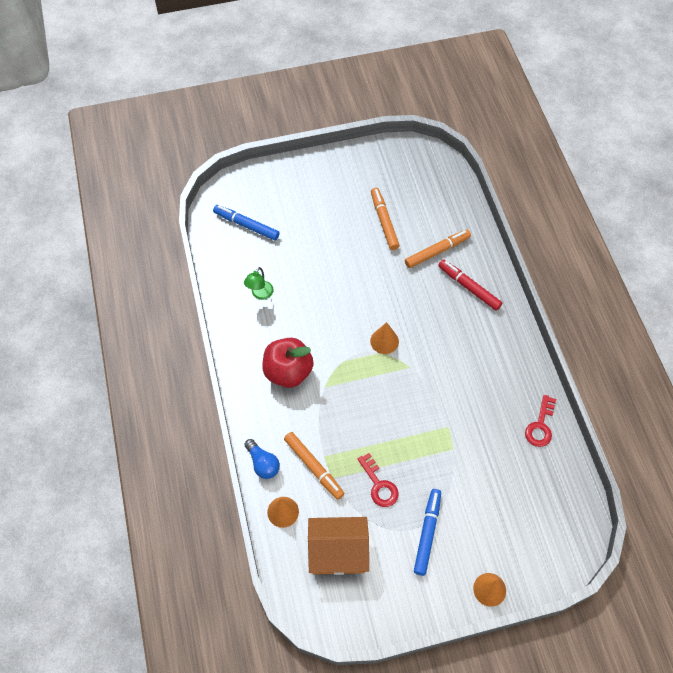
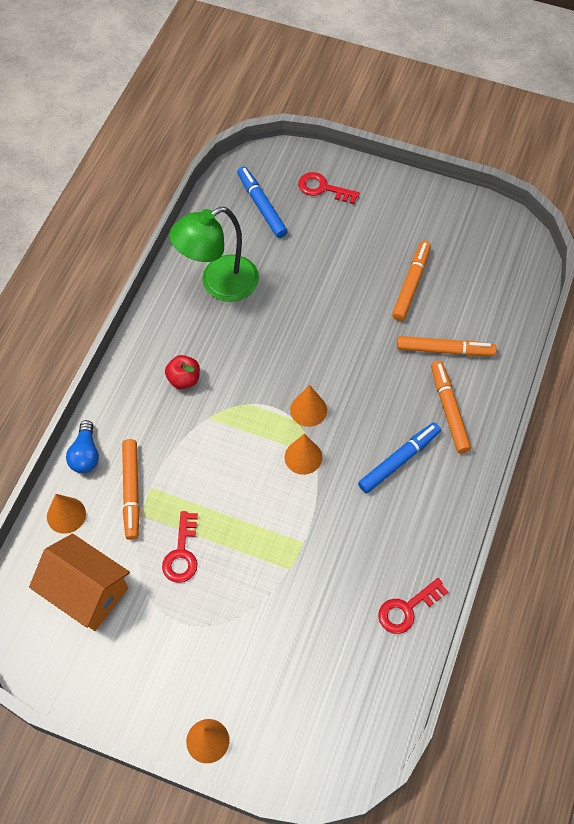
camera: 35 degrees right, 0 degrees up
(260, 294) = (219, 284): green lamp -> green lamp, size x2.07
(278, 190) = (323, 188): none -> red key
(288, 371) = (184, 379): red apple -> red apple, size x0.55
(405, 373) = (303, 457): none -> orange cone
(427, 533) = (191, 636): blue marker -> blue marker (399, 460)
(469, 287) = (449, 410): red marker -> orange marker

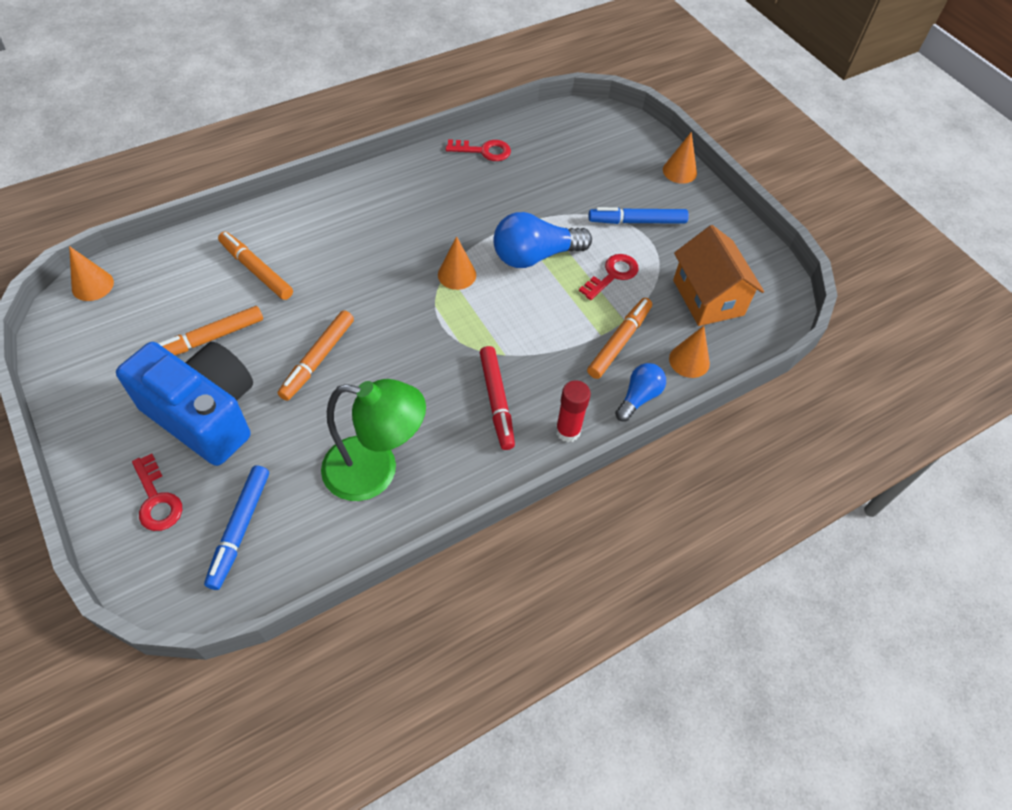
camera: 145 degrees left, 5 degrees down
(118, 393) = (568, 431): none -> red glue stick
(184, 379) = (496, 401): red apple -> red marker
(259, 523) = (535, 256): none -> blue light bulb
(308, 410) = (416, 303): orange cone -> orange cone (92, 285)
(355, 243) = (204, 414): none -> blue camera
(399, 460) = (388, 225): blue marker -> blue marker (637, 221)
(449, 410) = (310, 230): orange marker -> orange marker (318, 359)

